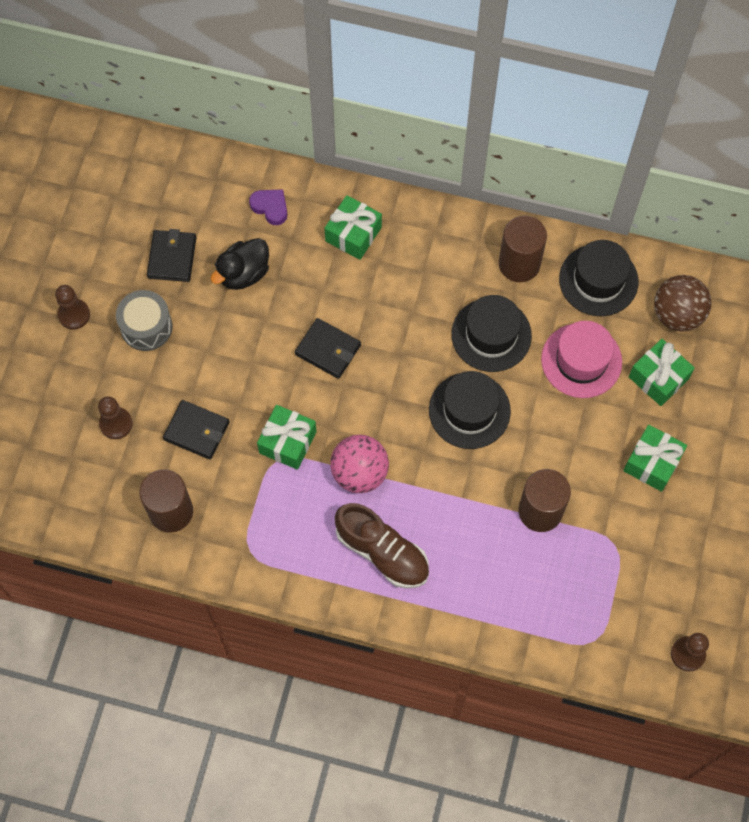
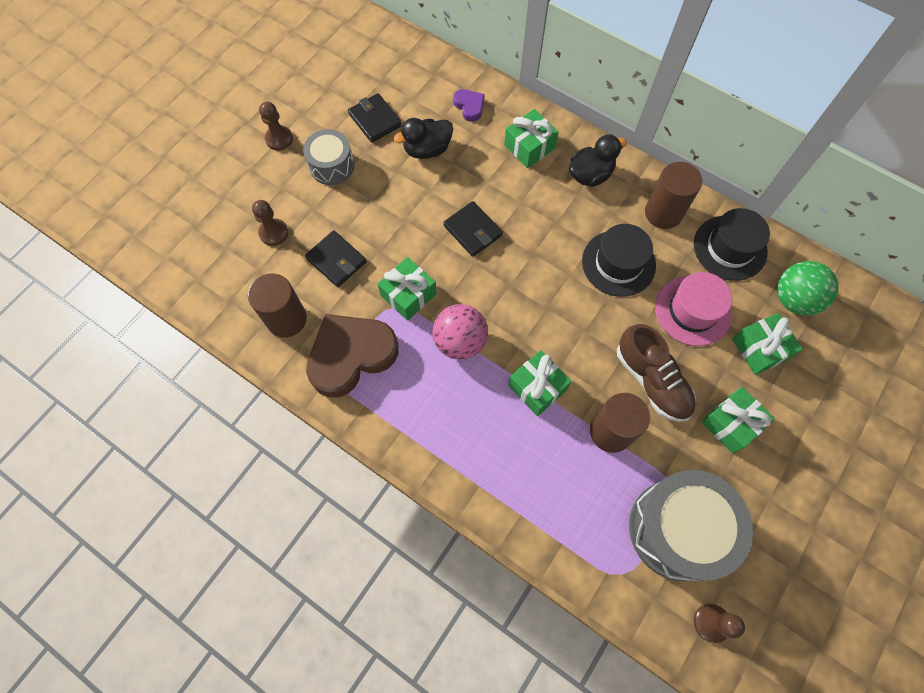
camera: 20 degrees right, 0 degrees up
(172, 257) = (375, 120): black wallet -> black wallet turned 60 degrees counterclockwise
(254, 526) = (351, 356): none -> brown heart
(382, 552) = (453, 418): brown shoe -> brown shoe (652, 380)
(429, 245) = (590, 175): none -> black duck
(454, 492) = (537, 387): none -> green gift
(469, 410) = (577, 320): black hat -> none
(632, 581) = (677, 529): none -> grey drum
(677, 314) = (794, 299): brown ball -> green ball

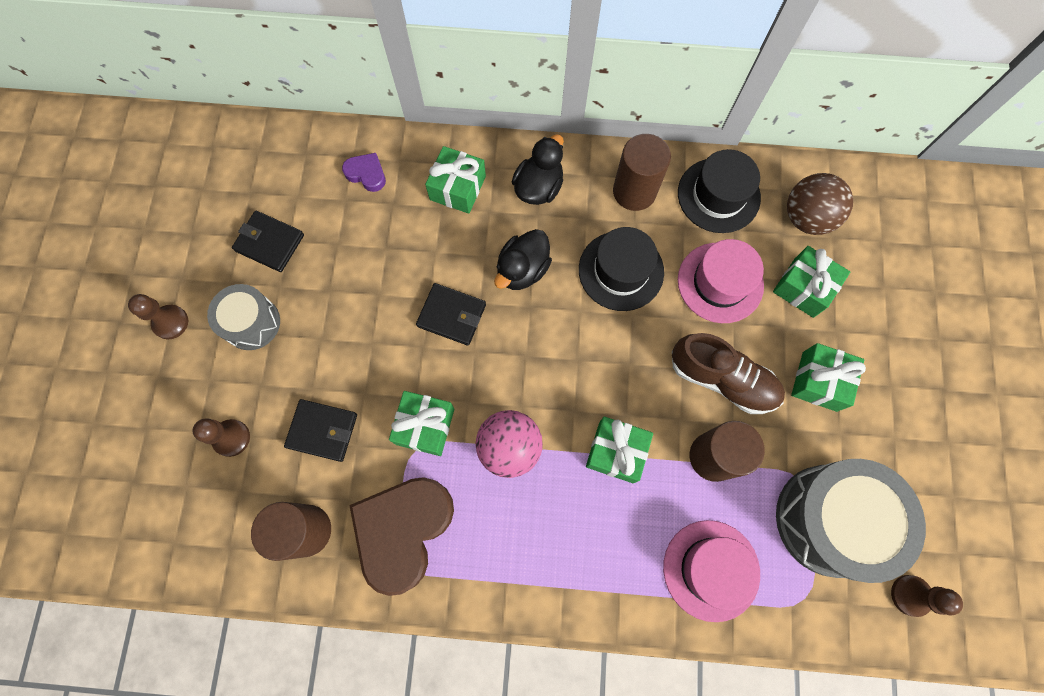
camera: 30 degrees left, 5 degrees up
(427, 149) = (349, 248): black duck -> black duck (522, 270)
(560, 510) = (711, 570): none -> pink hat
(794, 299) = (806, 218): green ball -> brown ball

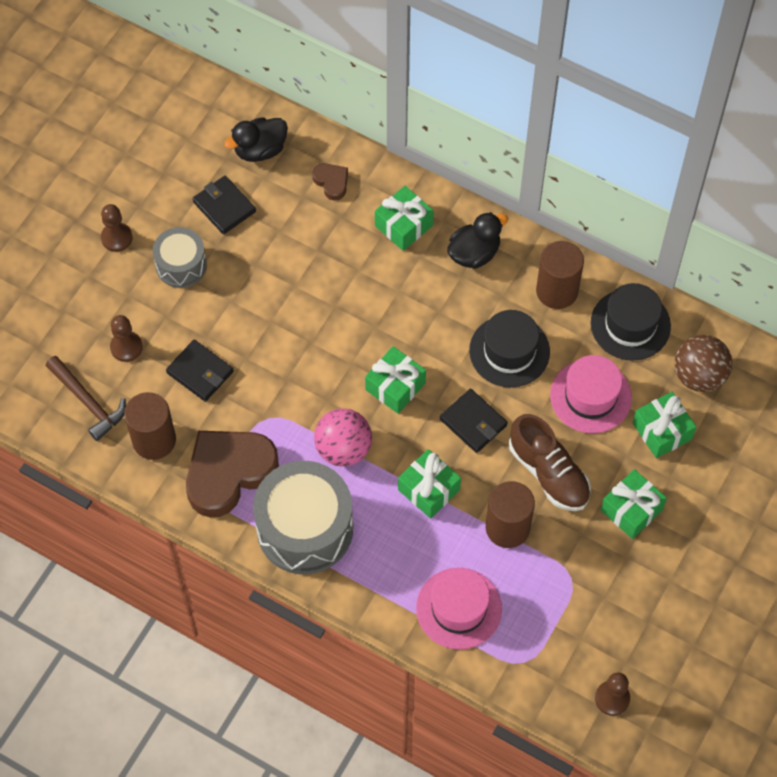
camera: 25 degrees right, 10 degrees down
(215, 520) = (88, 402): none -> brown hammer
(366, 174) = (331, 182): purple heart -> brown heart
(425, 426) = (283, 404): green gift -> green gift (395, 386)
(452, 315) = (347, 327): black wallet -> black wallet (473, 422)
(522, 270) = (425, 316): black duck -> black duck (260, 150)
(830, 520) = (578, 616): grey drum -> grey drum (305, 528)

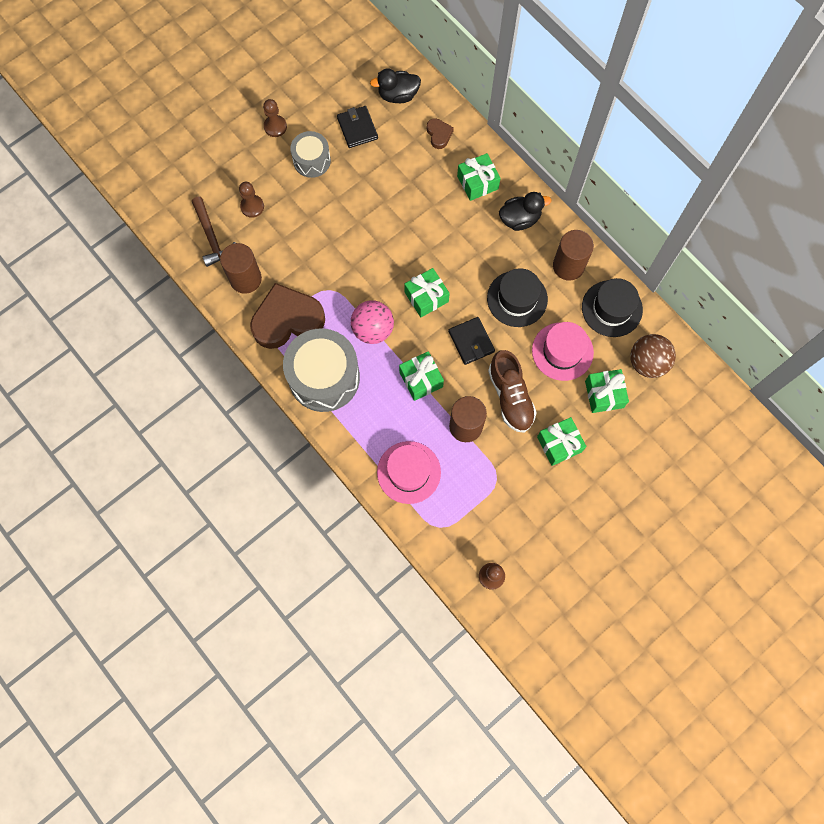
camera: 20 degrees right, 10 degrees up
(200, 372) = (295, 241): black wallet -> none

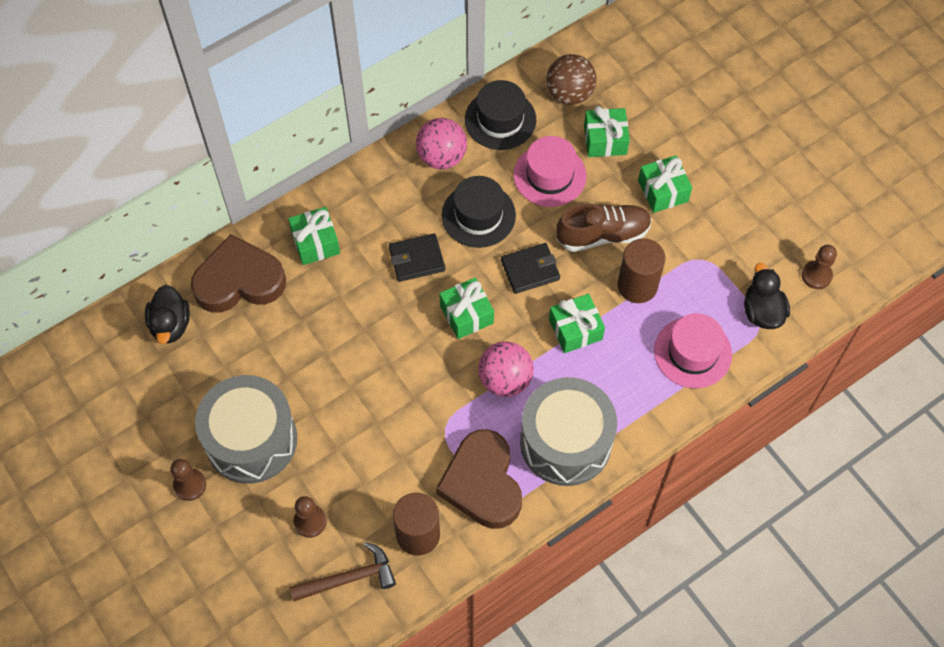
camera: 85 degrees left, 10 degrees down
(312, 160) = (251, 439): grey drum -> grey drum, size x1.78
(357, 128) = (212, 379): black wallet -> black wallet (416, 259)
(439, 134) = (239, 281): brown heart -> brown heart, size x2.23
(520, 219) = (373, 201): black duck -> black duck (762, 311)
(568, 266) = (441, 157): brown cylinder -> pink ball

